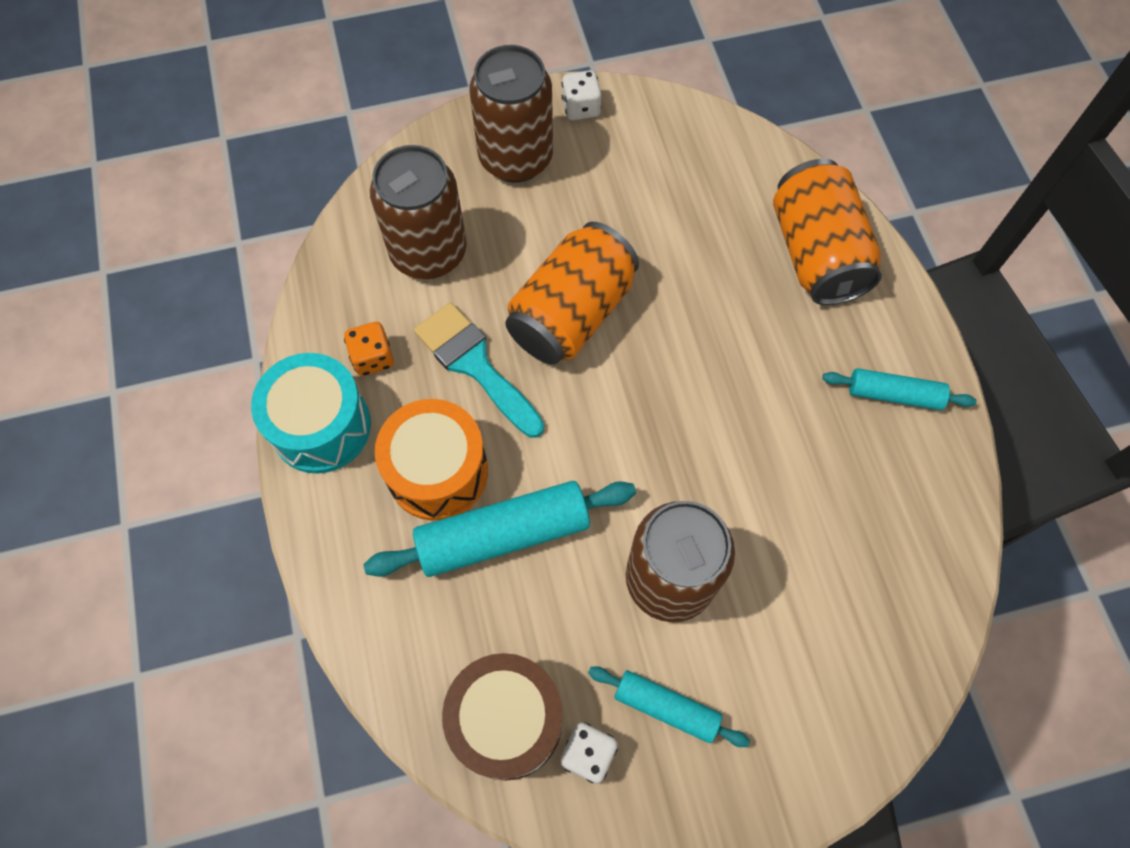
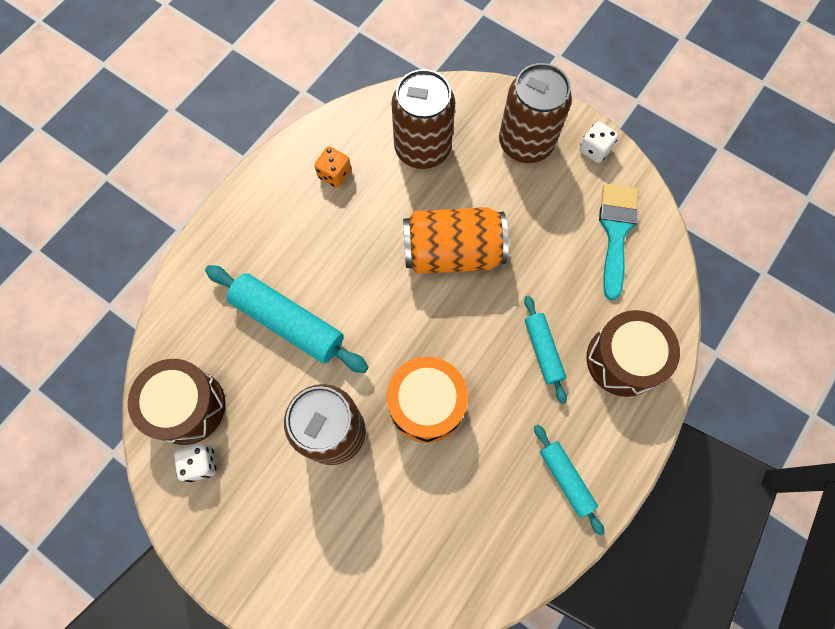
camera: 50 degrees right, 5 degrees up
(321, 426) = (274, 183): turquoise drum -> none
(437, 472) = (296, 260): orange drum -> orange drum (426, 404)
(475, 364) = (375, 228): turquoise brush -> turquoise brush (616, 232)
(666, 708) = (257, 487): turquoise rolling pin -> turquoise rolling pin (542, 350)
(816, 253) = (623, 360): orange can -> brown drum

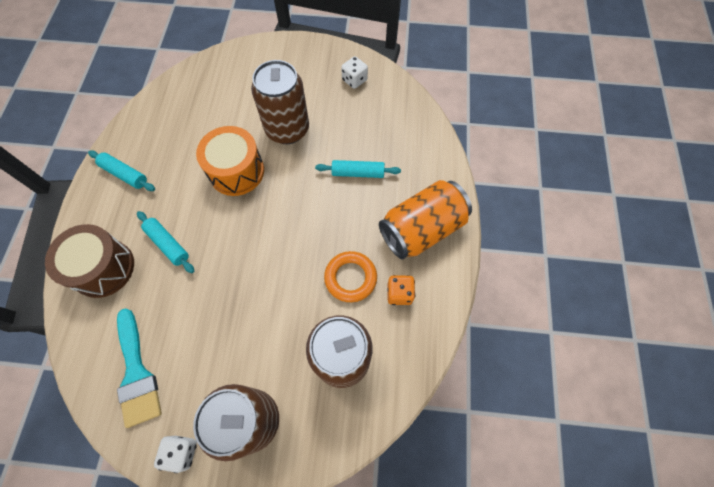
camera: 150 degrees right, 5 degrees down
(187, 406) = (384, 101): brown drum -> none
(288, 322) = (358, 173): turquoise rolling pin -> turquoise rolling pin, size x0.58
(371, 212) = (350, 278): none -> orange ring
(452, 252) = (269, 280): orange can -> orange can (421, 229)

